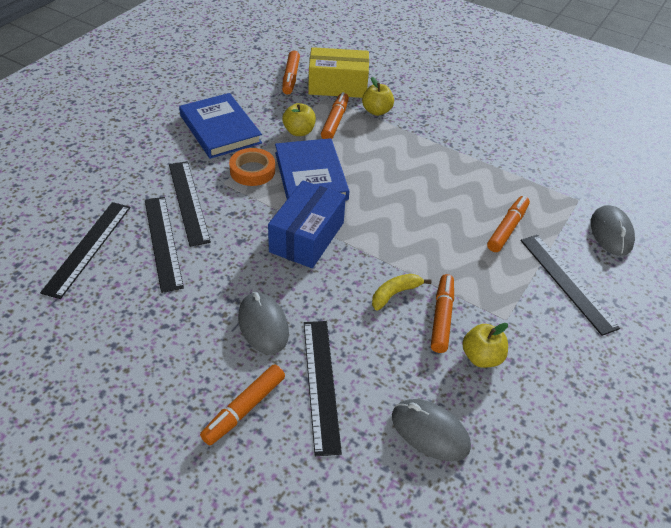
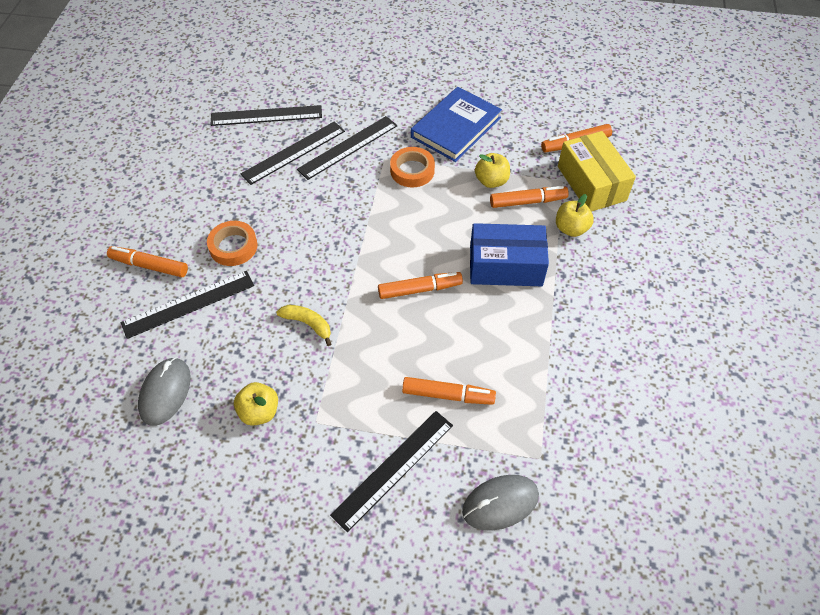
camera: 70 degrees right, 10 degrees up
(263, 325) = (233, 246): grey mouse -> orange tape
(307, 237) = (347, 238): blue box -> blue box (505, 266)
(311, 176) = (431, 212): blue book -> none
(442, 317) = (294, 368): orange marker -> orange marker (420, 289)

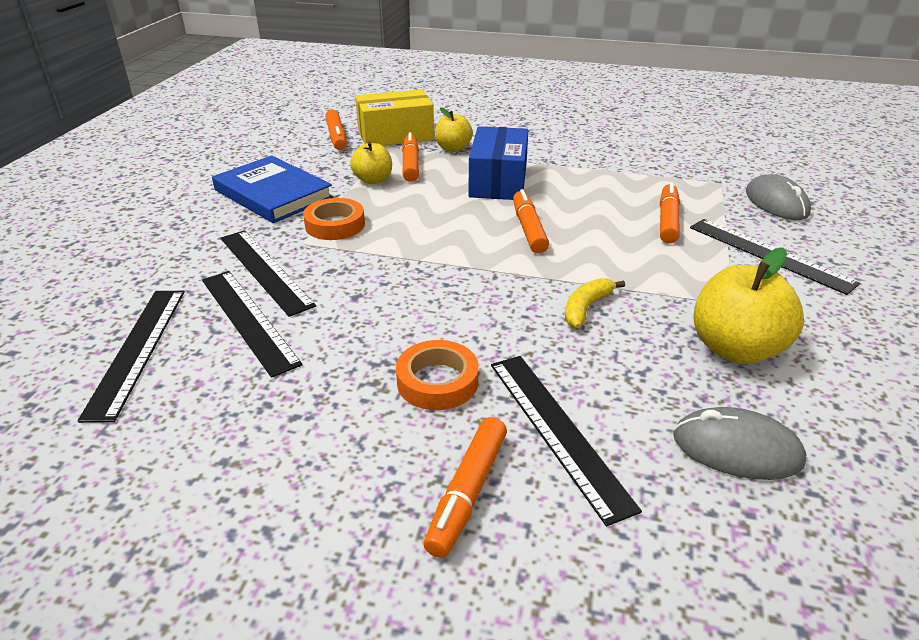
camera: 85 degrees left, 20 degrees down
(259, 412) = (735, 348): yellow apple -> yellow apple, size x1.64

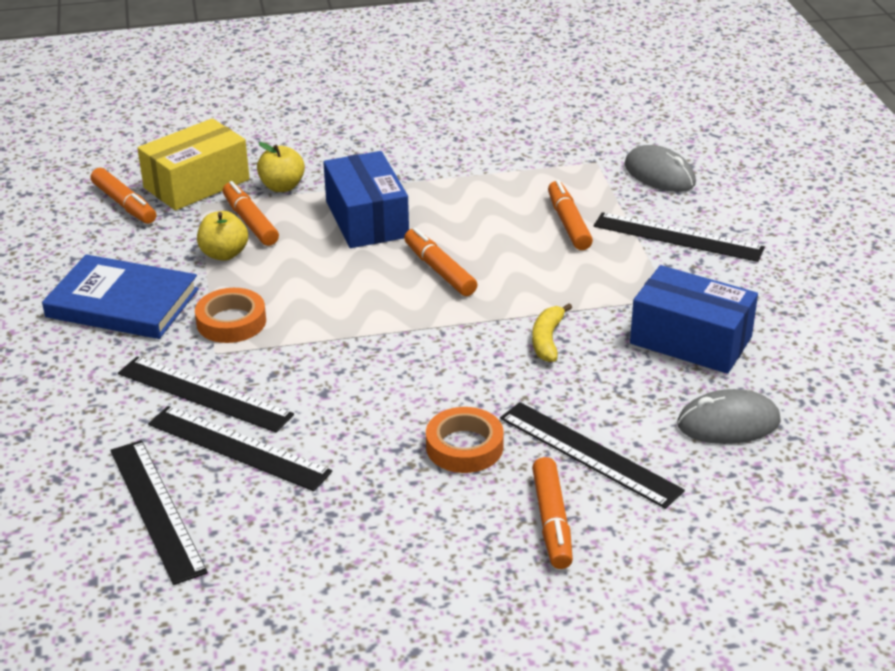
camera: 25 degrees left, 0 degrees up
(735, 348) = (690, 340): yellow apple -> blue box

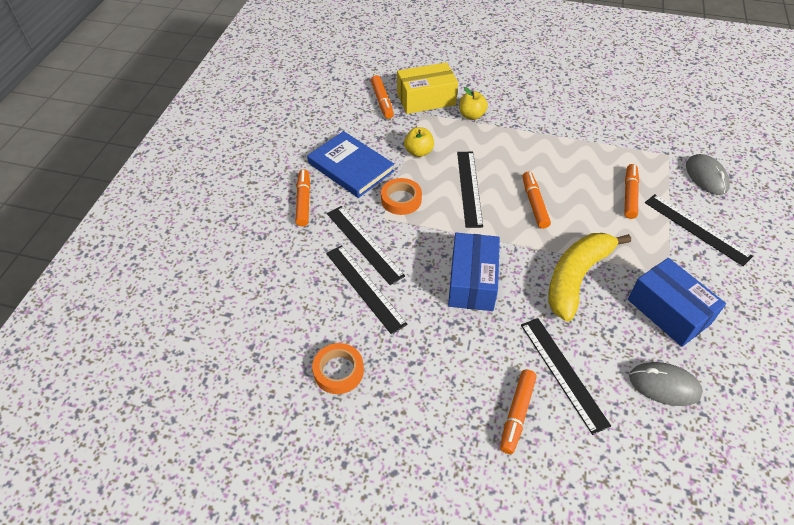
camera: 25 degrees right, 15 degrees up
(156, 509) = (304, 312): black ruler -> black ruler (469, 188)
(250, 221) = (443, 134): orange marker -> orange marker (303, 201)
(366, 219) = (508, 153): blue box -> blue box (472, 282)
(464, 446) = (490, 337): orange tape -> orange tape (338, 371)
(547, 340) = (576, 277): yellow banana -> yellow banana, size x2.18

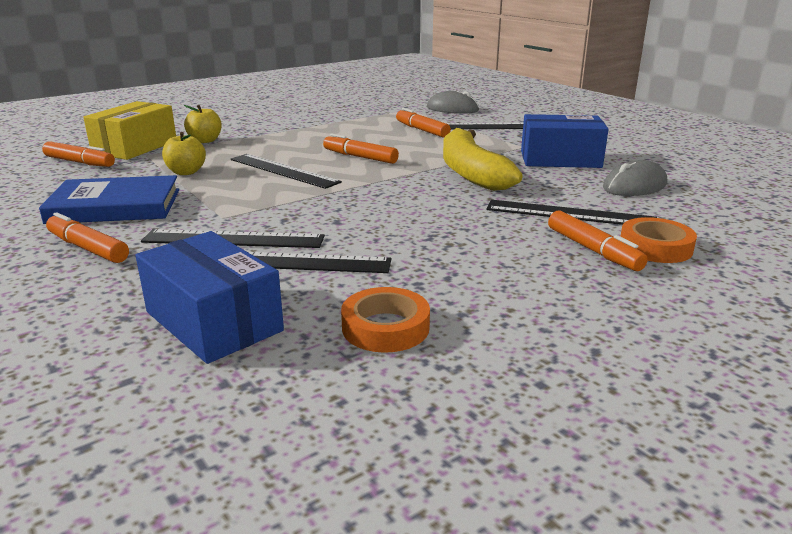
camera: 50 degrees left, 25 degrees down
(401, 199) = (222, 200): orange tape -> orange tape (655, 247)
(472, 282) = (396, 210): blue box -> blue box (213, 321)

